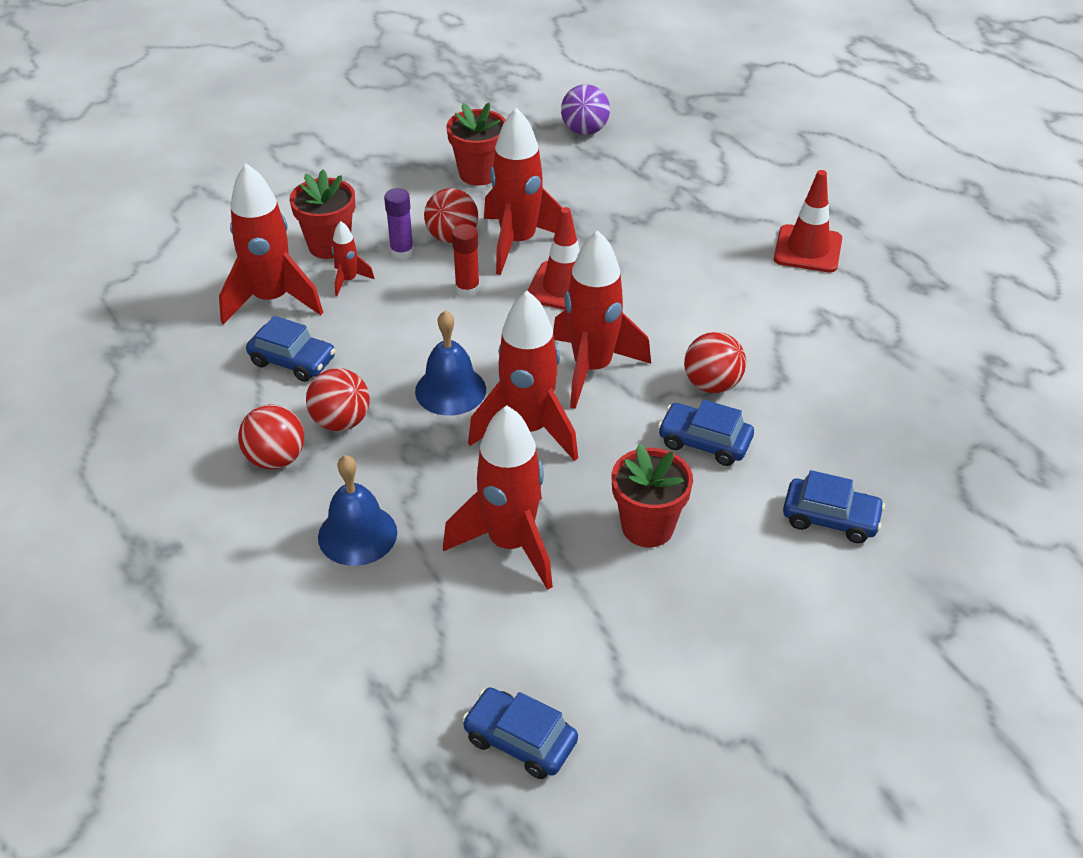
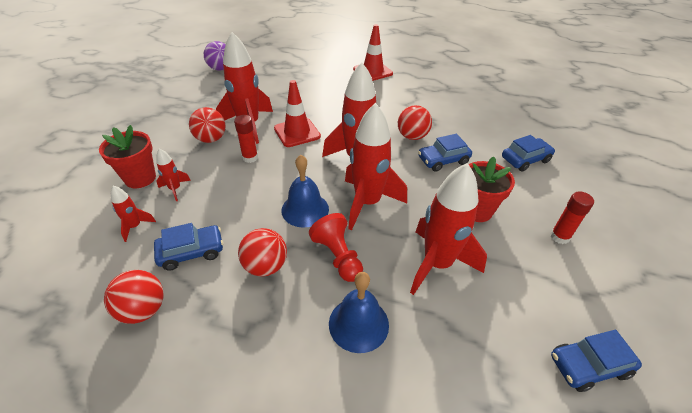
camera: 45 degrees left, 0 degrees up
(272, 300) = (135, 226): red rocket -> red rocket, size x0.46
(276, 459) = (252, 317): red ball -> red ball (143, 309)
(402, 252) = (191, 159): purple glue stick -> none
(420, 462) = (338, 256): none -> red pawn
(478, 174) = (189, 106): red flower pot -> none
(705, 628) = (559, 237): none -> red glue stick

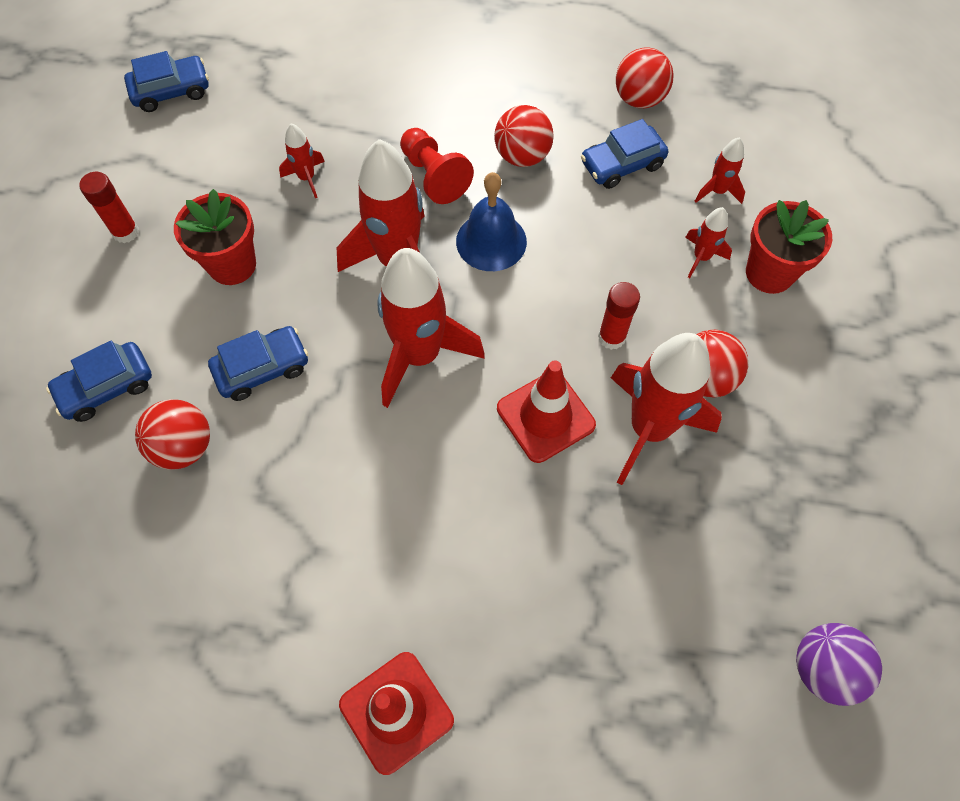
camera: 175 degrees right, 20 degrees up
(358, 324) = (403, 106): blue bell -> none
(412, 136) = (312, 430): red ball -> red ball (184, 446)
(437, 264) = (307, 178): red rocket -> red rocket, size x0.46

